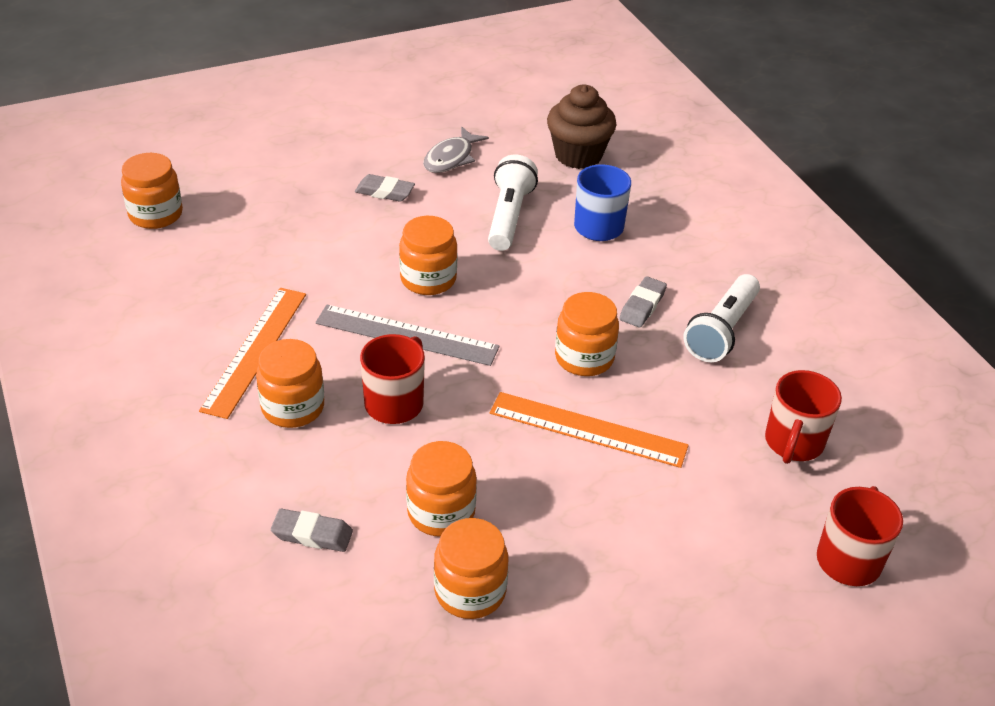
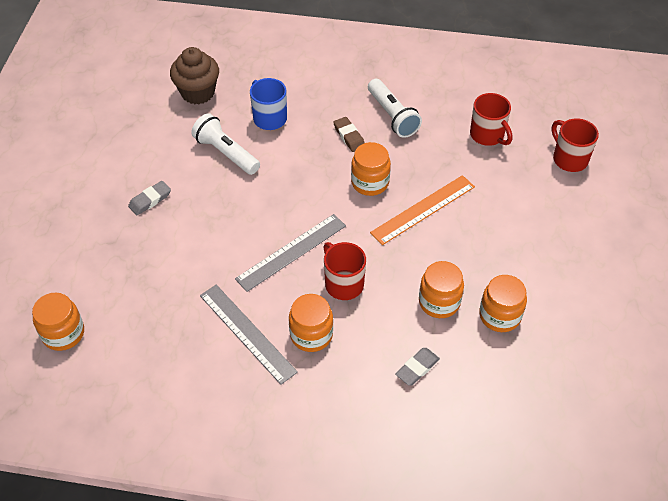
camera: 55 degrees left, 10 degrees up
(255, 350) = (247, 333): orange ruler -> grey ruler
(428, 279) = (251, 218): orange jar -> none
(451, 158) = (146, 152): grey fish -> none
(642, 306) = (349, 136): grey eraser -> brown eraser

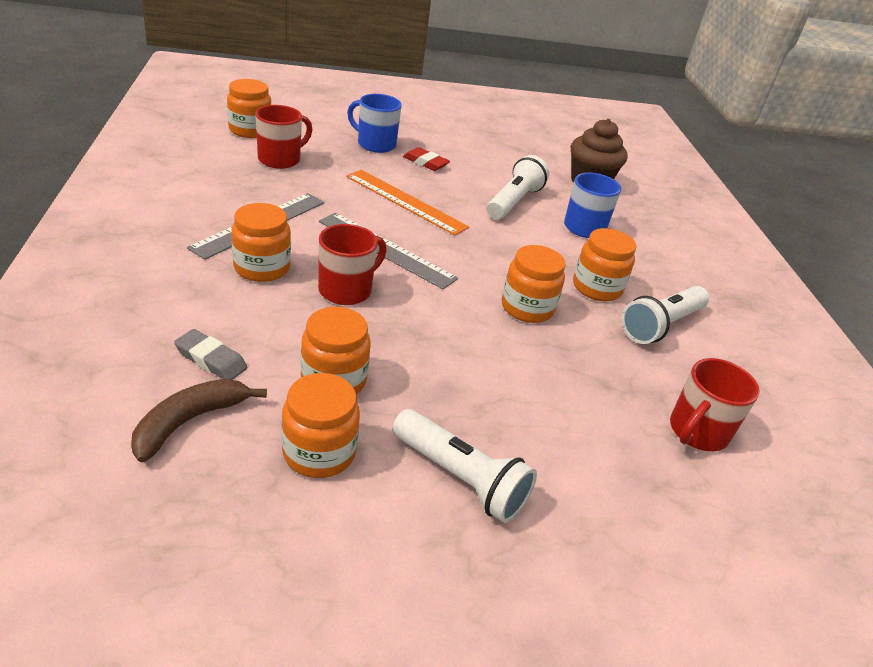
camera: 70 degrees right, 15 degrees down
(108, 233) = (375, 144): none -> blue mug
(150, 200) = (425, 163): grey eraser -> red eraser
(349, 136) = (597, 288): brown eraser -> orange jar
(423, 209) = (503, 360): orange ruler -> orange ruler (405, 201)
(474, 380) = (189, 422): none -> brown banana
(519, 252) = (460, 478): none -> white flashlight
(569, 159) = (720, 556): red mug -> red mug (280, 159)

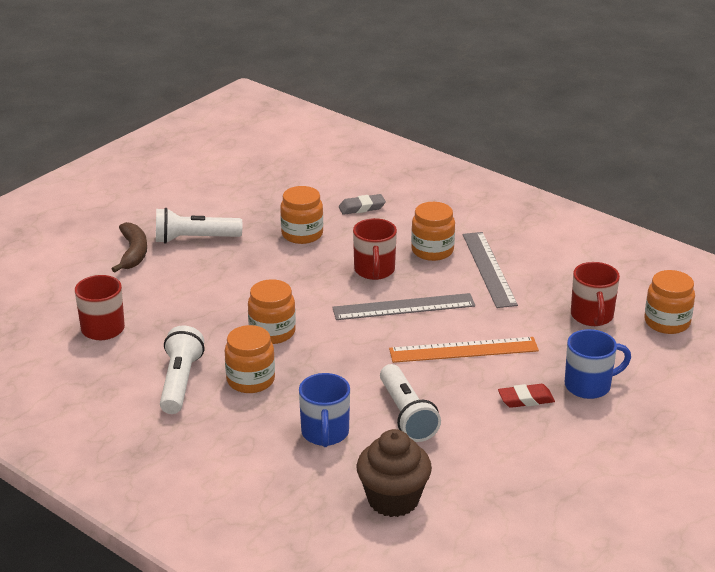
camera: 140 degrees right, 5 degrees down
(189, 422) = (324, 189): brown banana -> brown banana (133, 253)
(319, 452) = (261, 212): orange jar -> none

